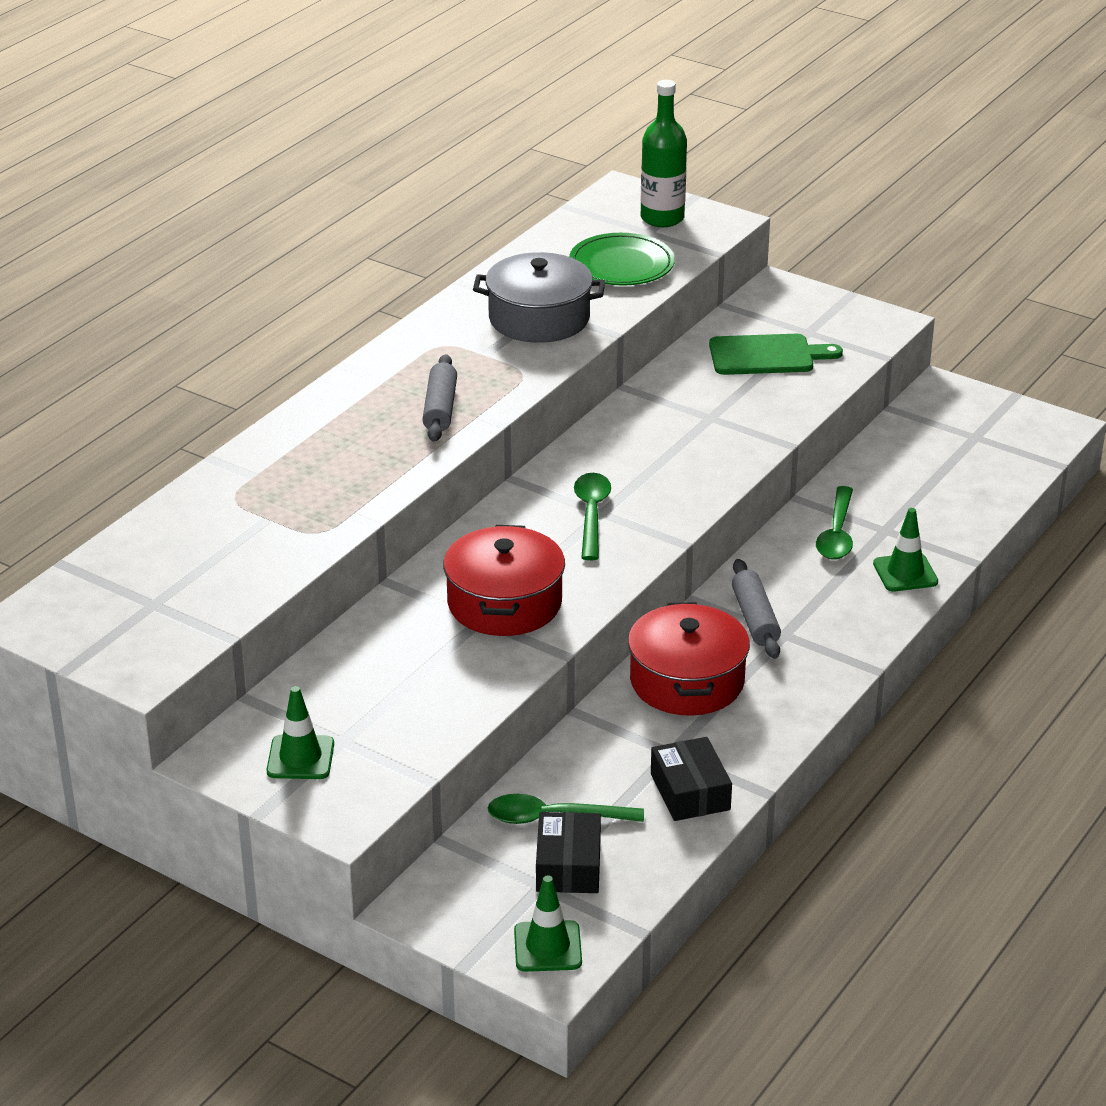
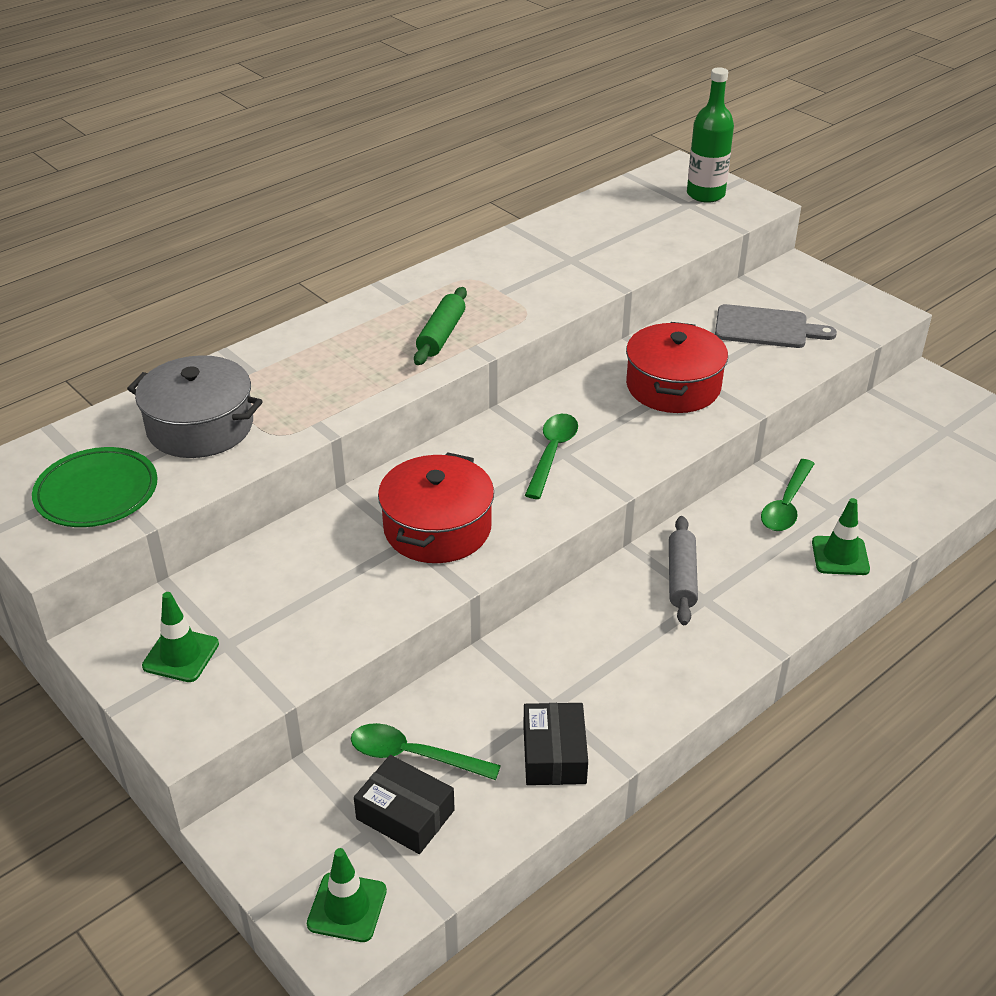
camera: 15 degrees right, 5 degrees up
(440, 408) = (441, 335): grey rolling pin -> green rolling pin
(539, 318) = (563, 266): grey pot -> grey pot (200, 427)
(568, 866) = (405, 814): black box -> black box turned 75 degrees counterclockwise
(621, 265) = (654, 230): green plate -> green plate (97, 493)
(687, 681) = (594, 631): red pot -> red pot (673, 386)
(766, 356) = (766, 328): green cutting board -> grey cutting board

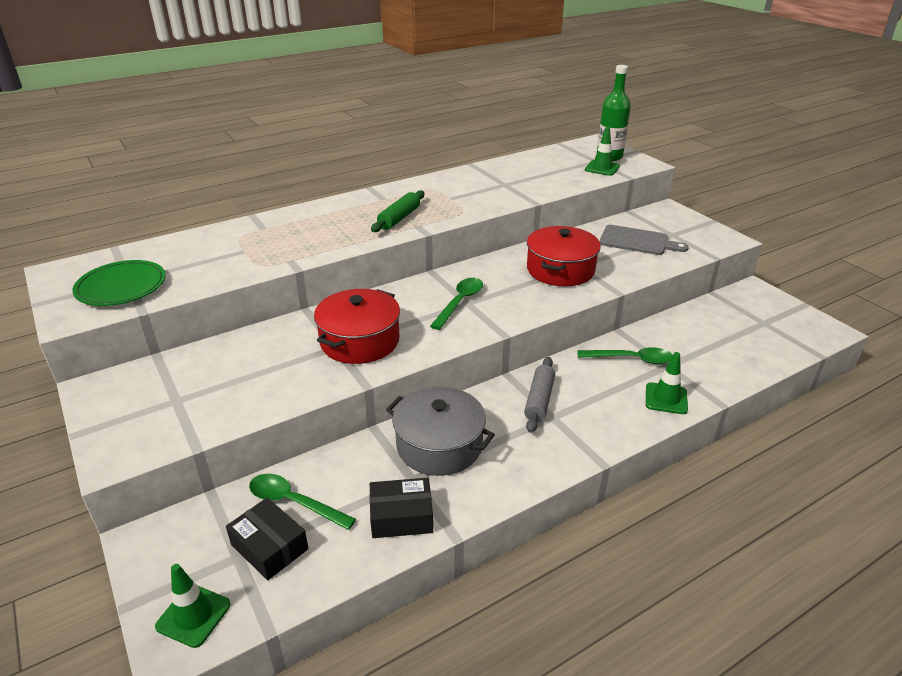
camera: 10 degrees right, 5 degrees down
(181, 655) = (140, 403): green traffic cone -> green traffic cone (602, 168)
(200, 427) = (212, 255): grey pot -> grey pot (439, 445)
(554, 754) = (401, 516): black box -> black box turned 75 degrees clockwise
(786, 505) = (631, 359): green spoon -> green spoon turned 120 degrees counterclockwise

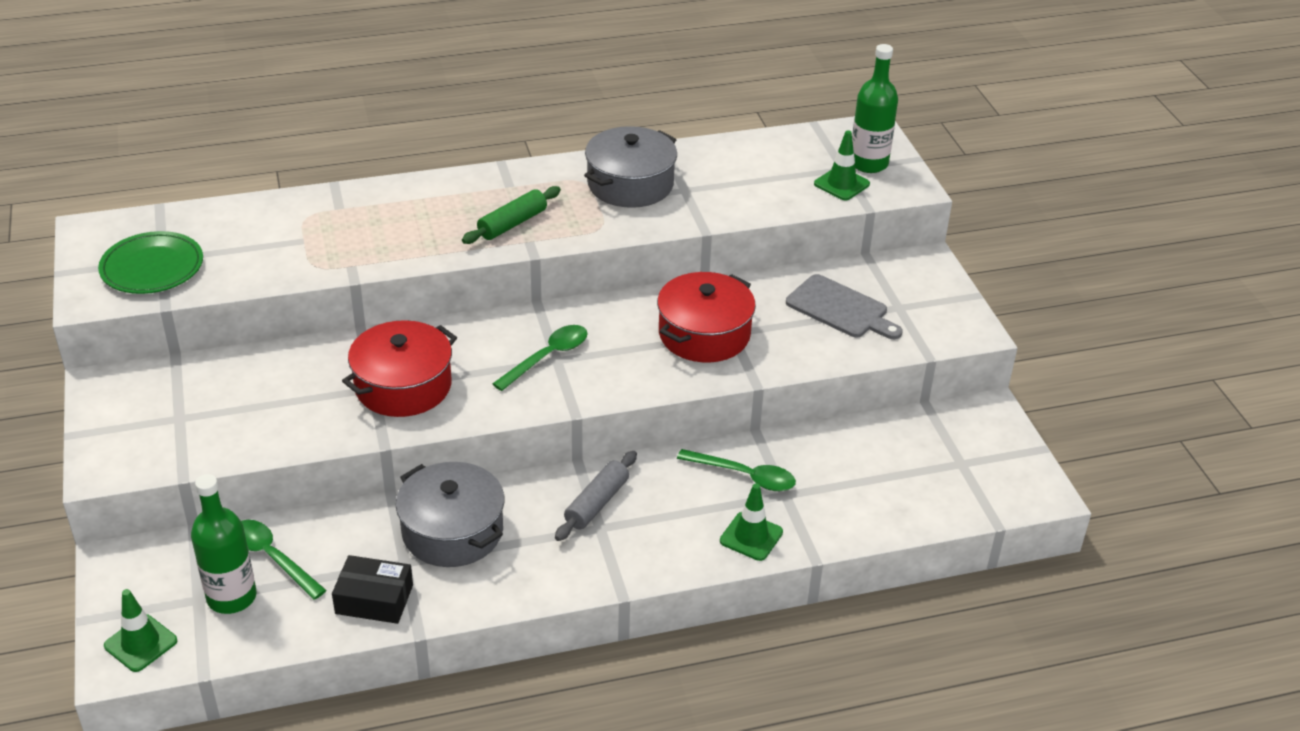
camera: 15 degrees right, 5 degrees up
(269, 547) = (231, 597): black box -> green bottle
(466, 186) = (630, 184): none -> grey pot

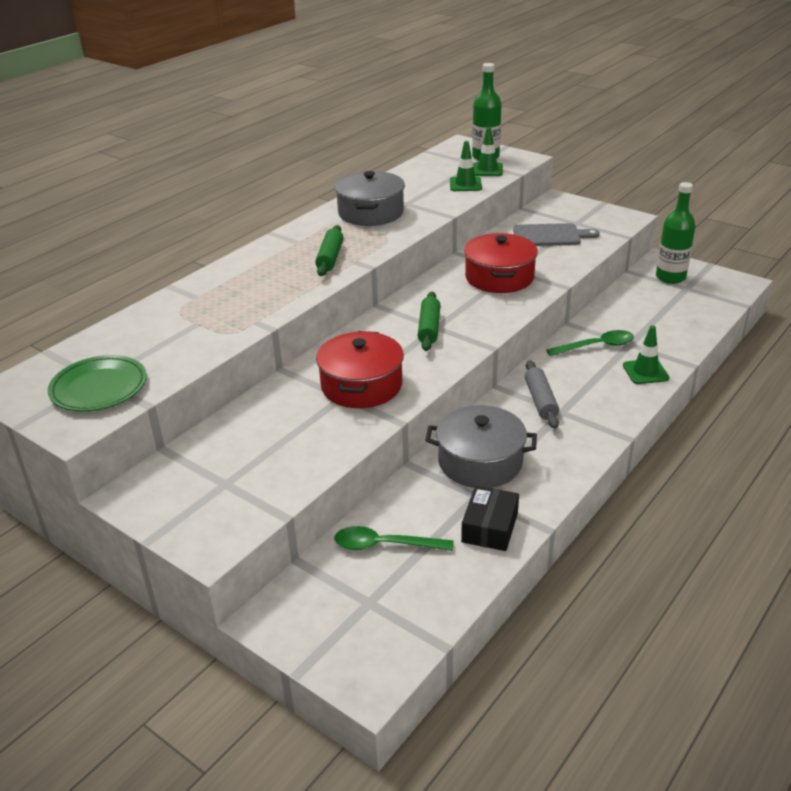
camera: 35 degrees left, 5 degrees down
(140, 643) = (368, 657): green traffic cone -> green traffic cone (465, 184)
(231, 597) = (392, 586): green bottle -> green bottle (670, 277)
(374, 599) = (490, 527): black box -> black box turned 45 degrees counterclockwise
(548, 357) = (429, 328): green spoon -> green rolling pin

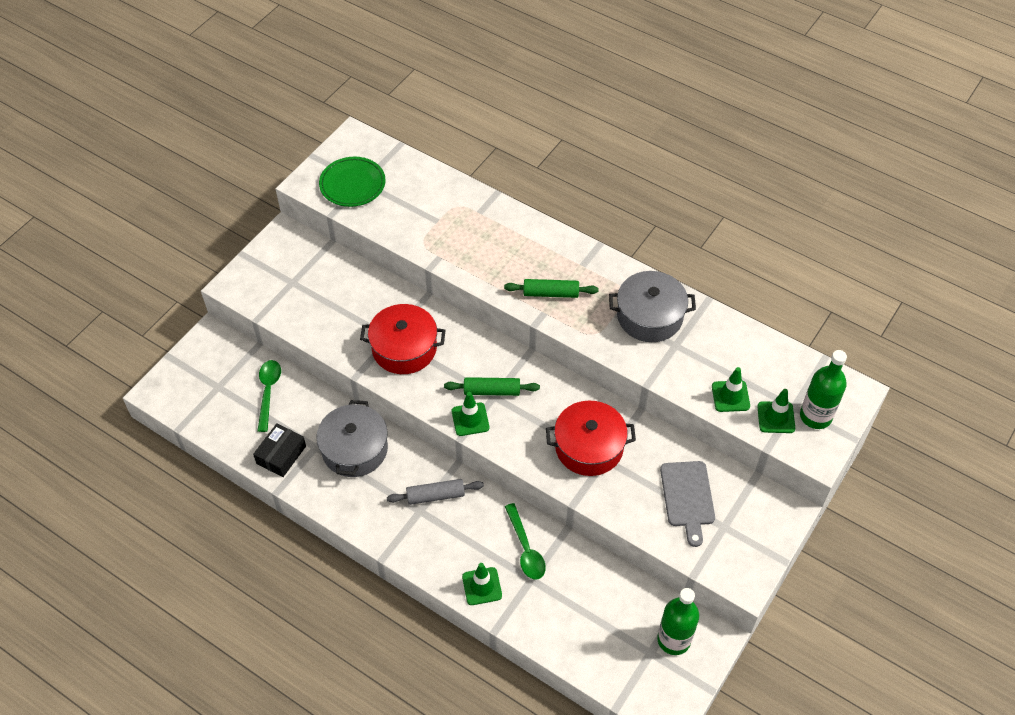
camera: 85 degrees right, 20 degrees up
(466, 341) = (470, 419): none -> green traffic cone
(490, 527) = (281, 455): black box -> black box turned 75 degrees counterclockwise

